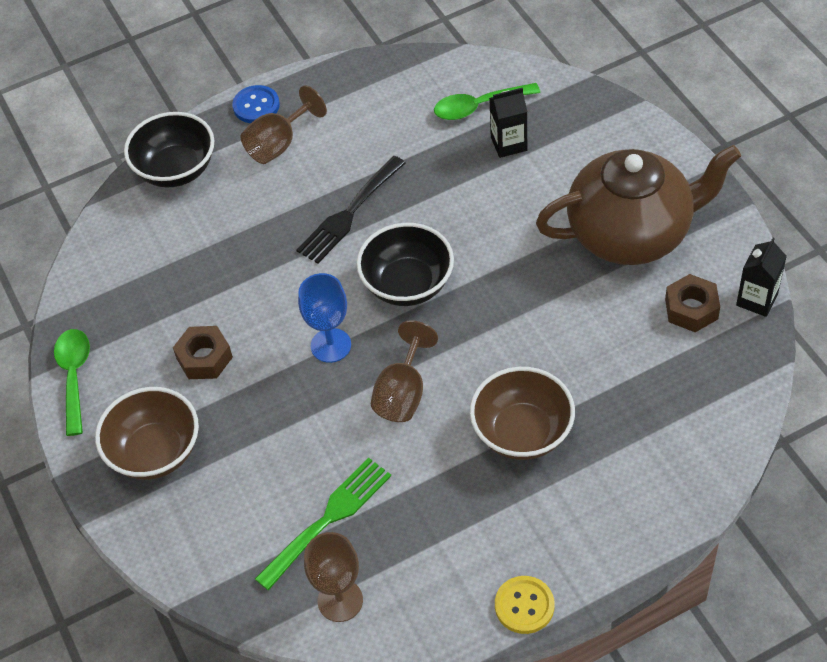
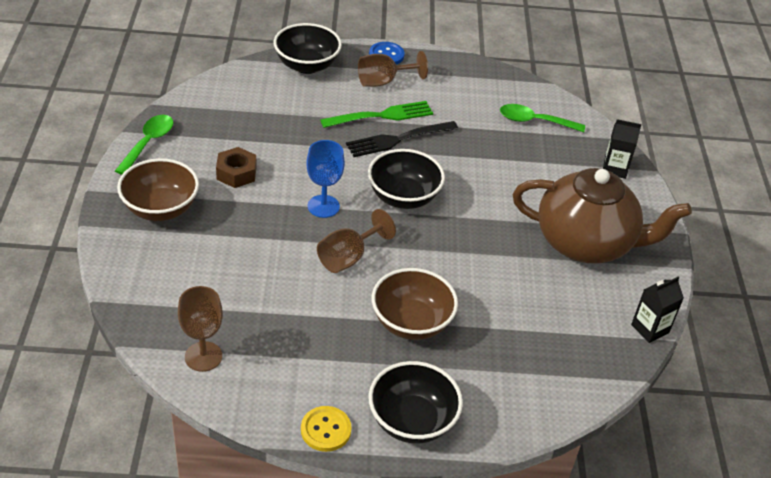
camera: 20 degrees right, 10 degrees down
(328, 519) = (236, 304): green fork -> green fork (382, 116)
(509, 144) = (538, 151): black carton -> black carton (614, 169)
(600, 544) = (412, 421): none -> black bowl
(691, 309) = (595, 310): brown nut -> none

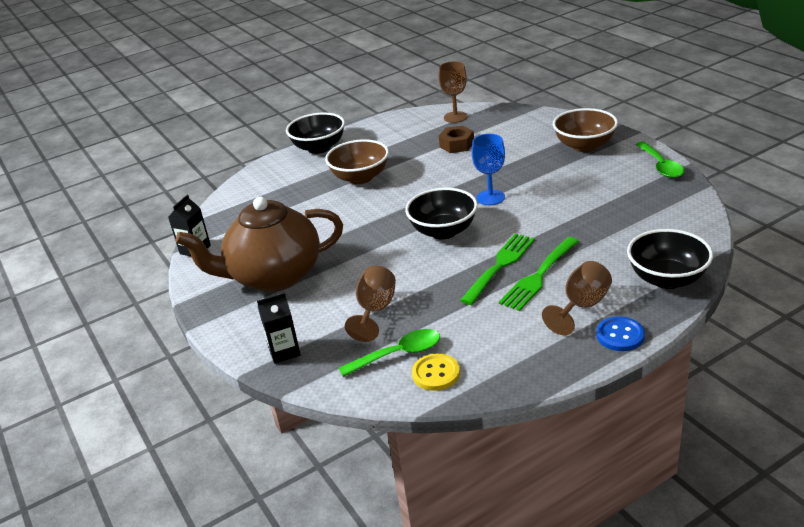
camera: 155 degrees right, 10 degrees down
(236, 173) = (576, 183): brown nut -> brown nut (457, 145)
(326, 430) = (360, 127): yellow button -> yellow button (436, 373)
(348, 257) = (436, 184): brown goblet -> brown goblet (375, 311)
(398, 139) = (500, 266): black fork -> green fork

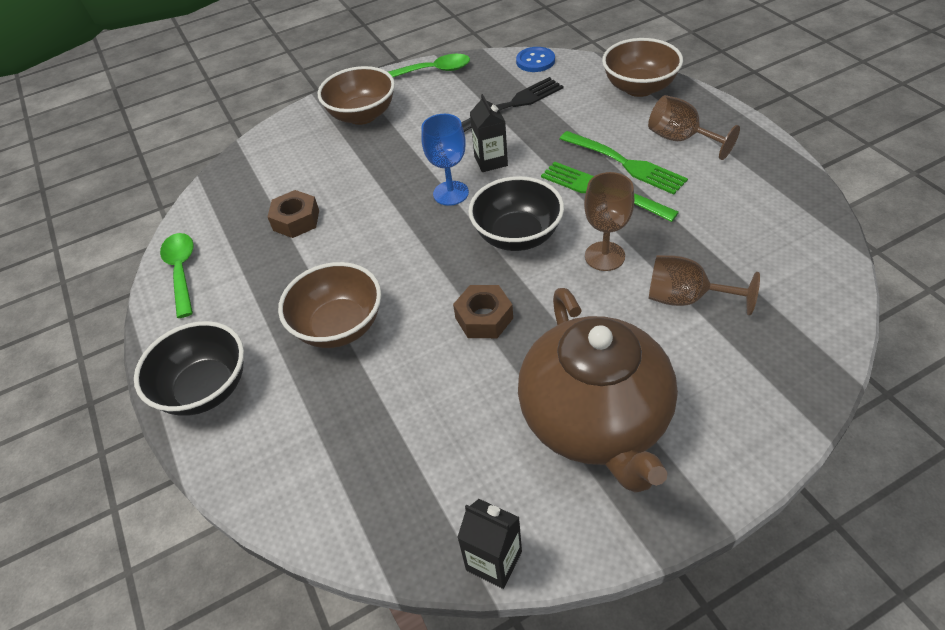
camera: 85 degrees left, 15 degrees up
(284, 351) = (775, 391): black carton -> black carton (491, 161)
(363, 227) = (484, 318): none -> brown nut
(398, 354) = (770, 275): green spoon -> green spoon (181, 271)
(436, 373) = (800, 244): yellow button -> none
(455, 117) = (211, 220): brown goblet -> brown goblet (604, 256)
(617, 211) = (513, 105): none -> black fork
(620, 335) = (726, 121): blue button -> blue button (535, 61)
(667, 279) = (639, 88): black bowl -> brown bowl

